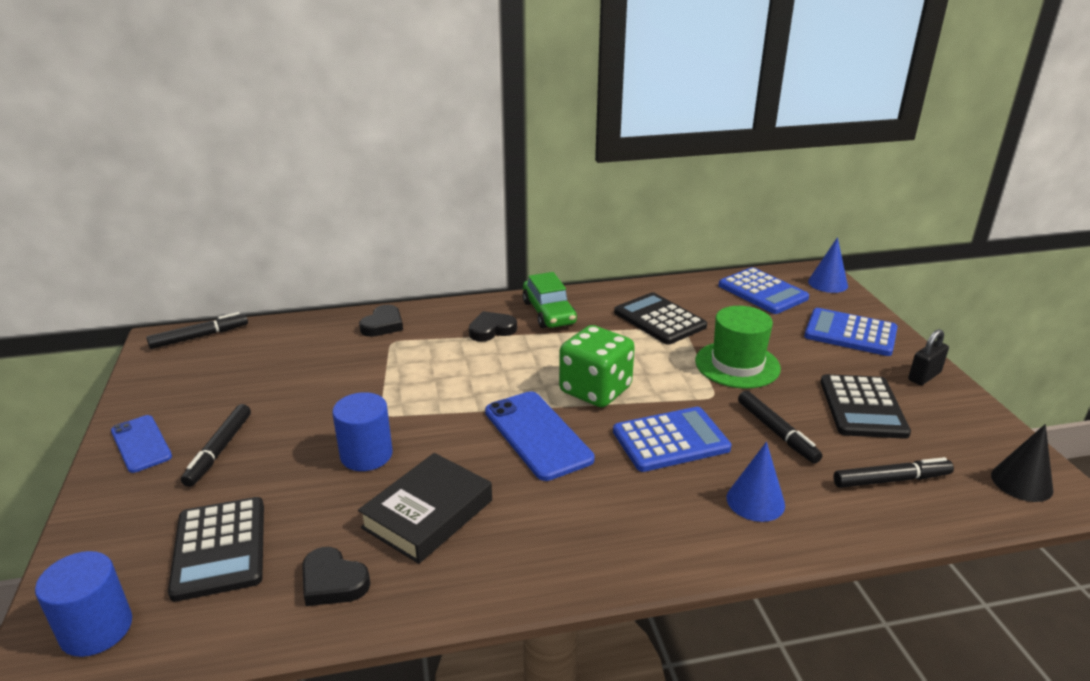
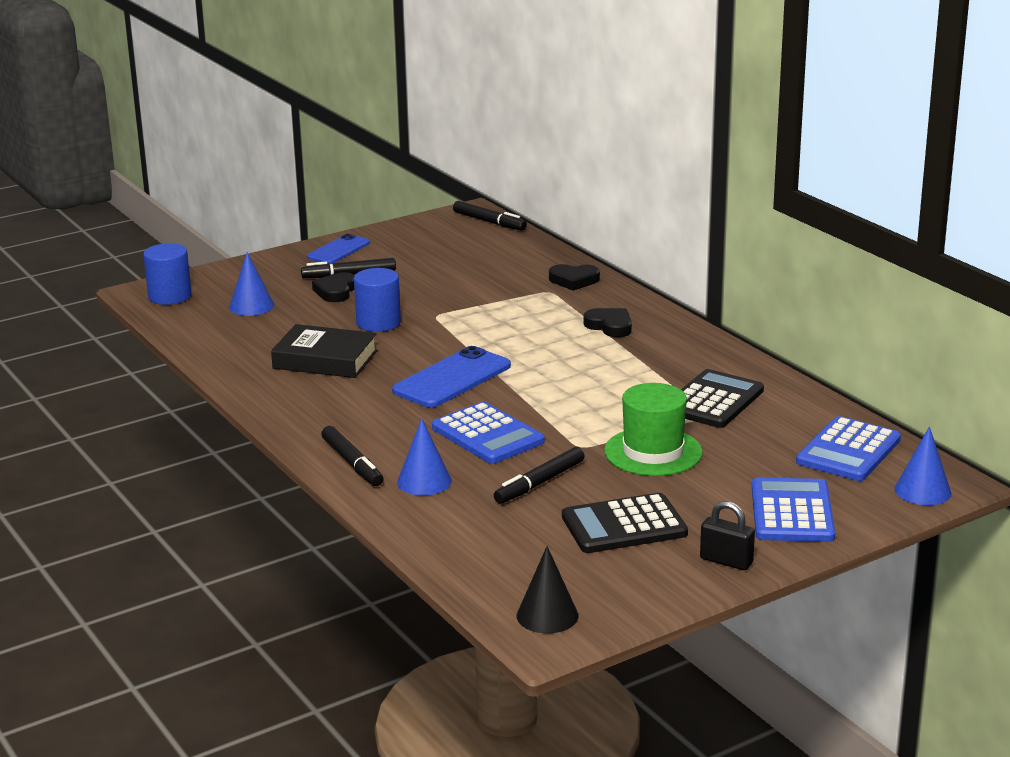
camera: 70 degrees right, 5 degrees down
(219, 548) = (251, 306): black calculator -> blue cone
(333, 582) = (241, 347): black heart -> black heart (336, 291)
(549, 313) = (671, 344): green car -> none
(595, 390) = (543, 390): green dice -> none
(891, 480) = (501, 544): black marker -> black marker (352, 463)

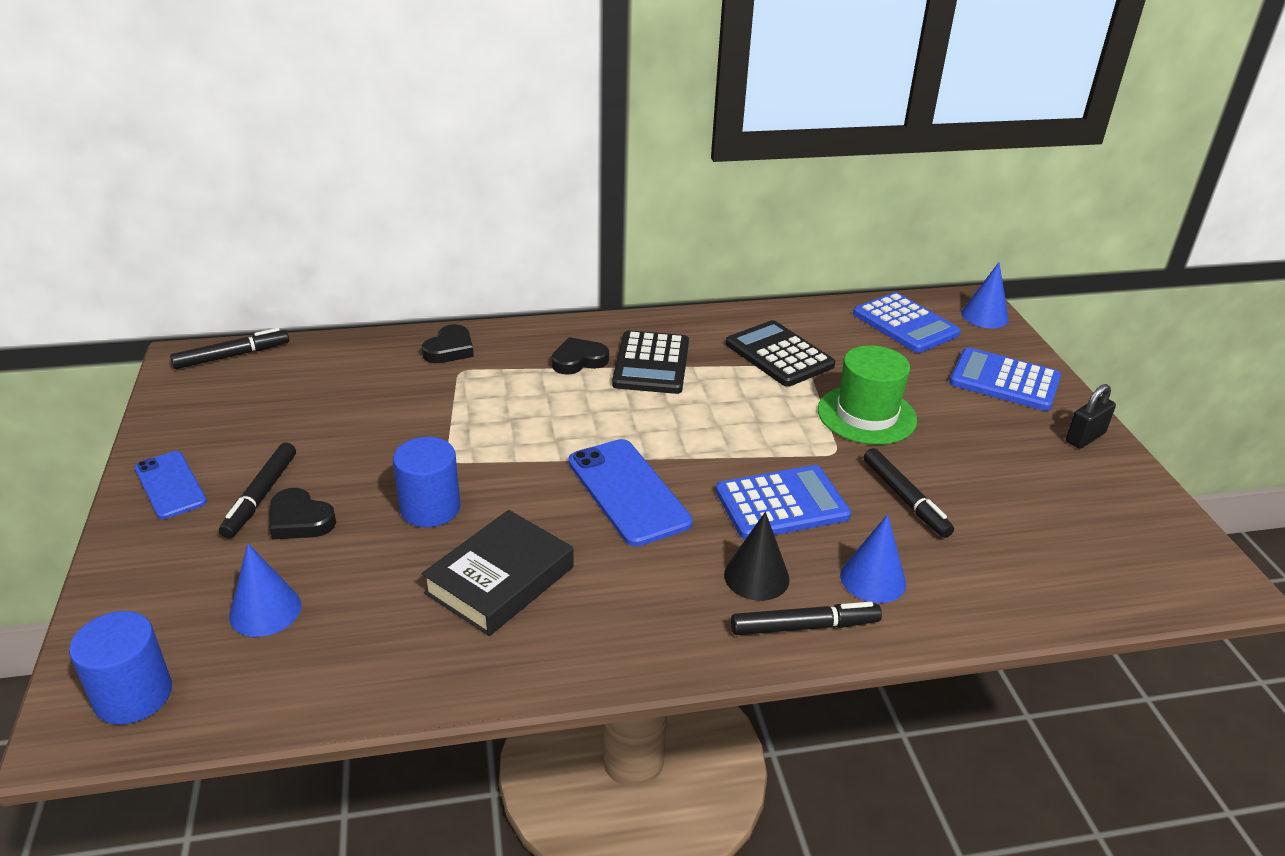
camera: 70 degrees left, 10 degrees up
(547, 615) = (1179, 569): black cone -> black cone (756, 576)
(624, 525) = (1008, 473): black calculator -> black calculator (651, 363)

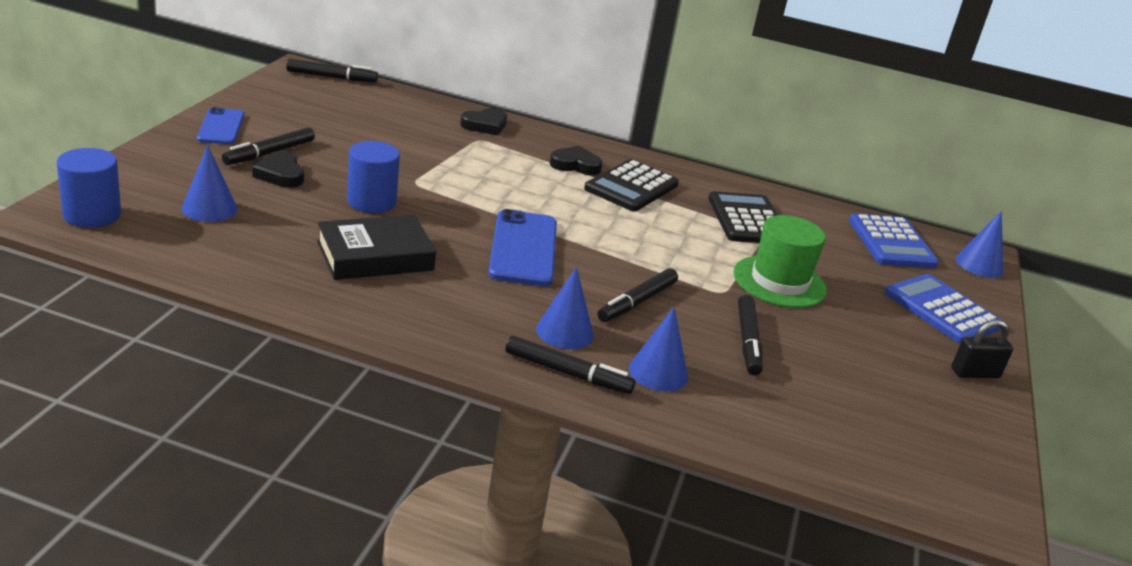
camera: 25 degrees right, 5 degrees down
(756, 576) = (564, 332): black cone -> blue cone
(781, 504) = (637, 302): blue calculator -> black marker

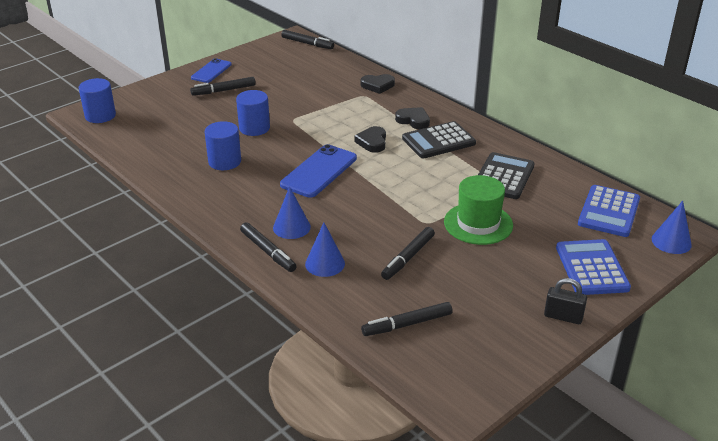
camera: 35 degrees right, 5 degrees up
(209, 208) = (161, 120): blue cone -> none
(280, 174) = (218, 104): black heart -> black heart (372, 142)
(375, 256) = (224, 162): black book -> blue cylinder
(637, 302) = (358, 218): black marker -> black marker (407, 324)

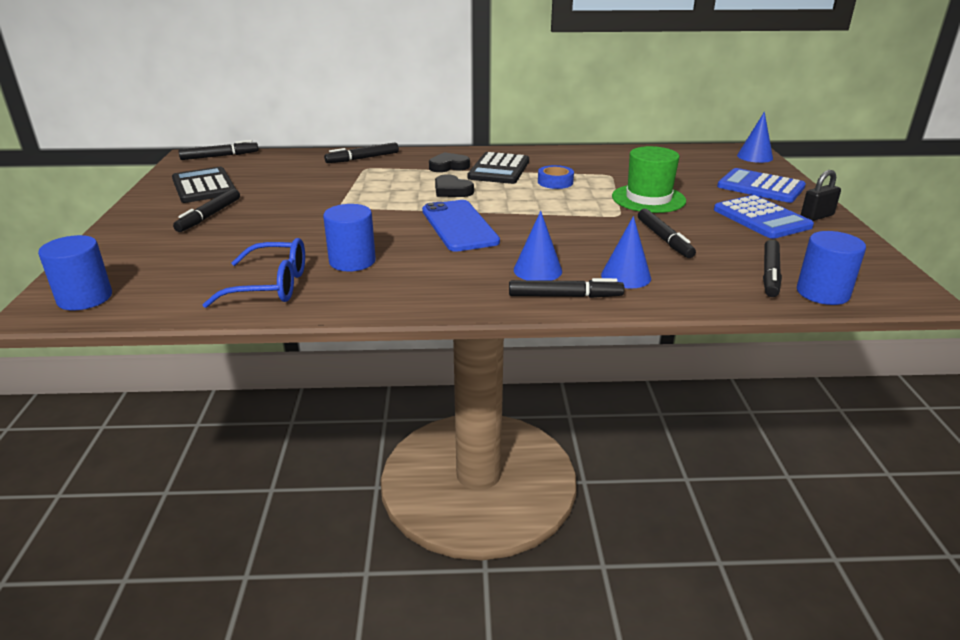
camera: 50 degrees left, 5 degrees down
(168, 154) = (270, 286): none -> blue glasses
(211, 71) = (154, 208): blue phone -> none
(254, 128) = (318, 227): blue cylinder -> blue cylinder (822, 293)
(377, 86) = (362, 158): black heart -> black marker
(450, 172) = (555, 182): none -> blue tape
(503, 177) = (593, 169): black calculator -> black calculator (204, 186)
(608, 212) = (692, 158): blue calculator -> blue calculator (761, 218)

